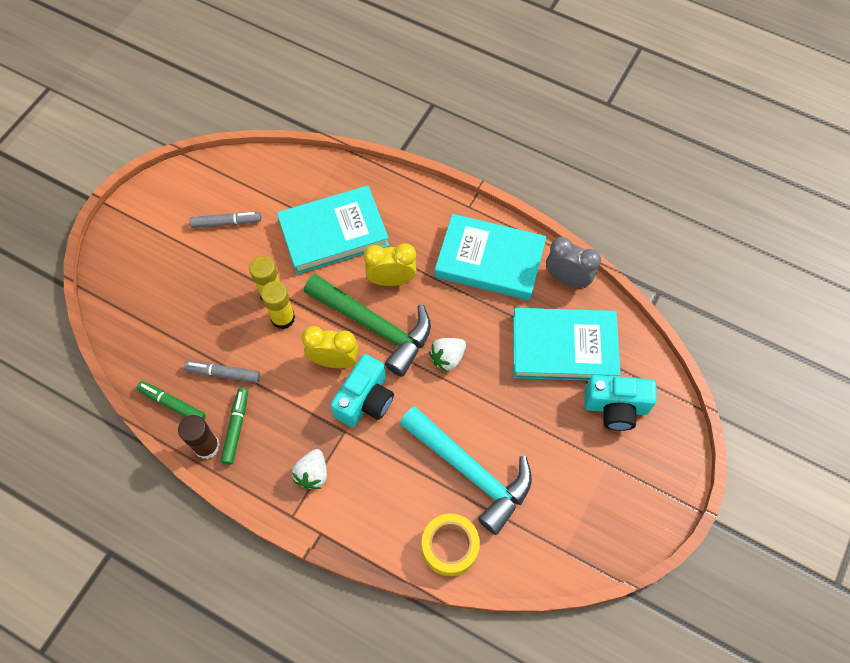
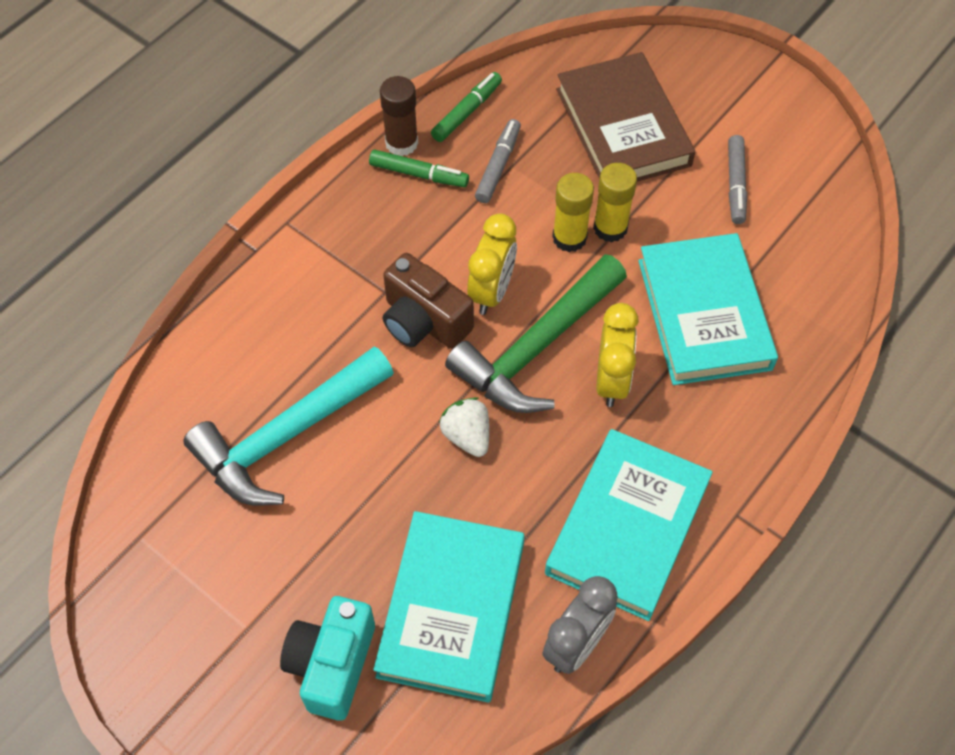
camera: 100 degrees right, 5 degrees down
(180, 296) = (623, 127): none -> brown book
(312, 474) = (335, 250): white strawberry -> none
(365, 400) = (424, 321): turquoise camera -> brown camera
(450, 547) = (192, 392): yellow tape -> none

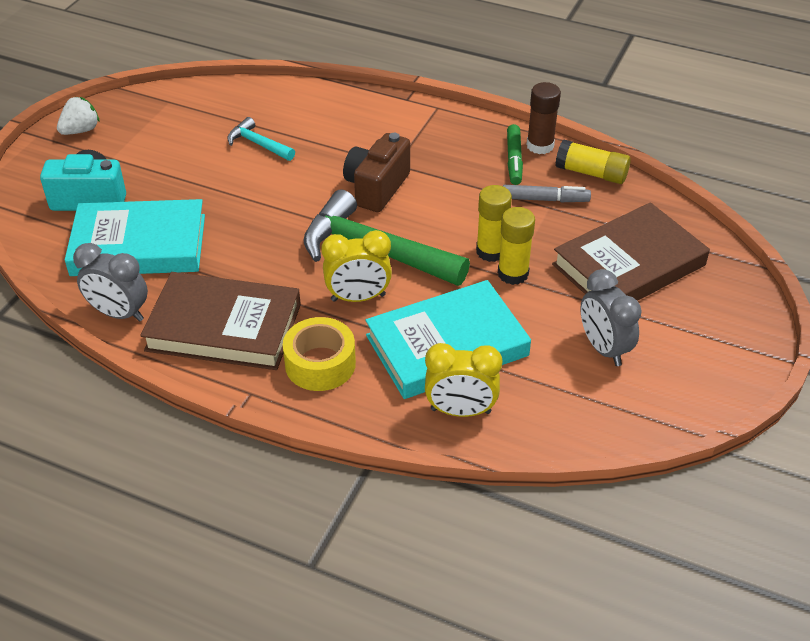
camera: 75 degrees right, 15 degrees down
(286, 436) = (258, 144): turquoise hammer -> turquoise hammer, size x0.49
(467, 112) = (591, 173): green marker -> yellow glue stick
(467, 436) = (283, 227): white strawberry -> white strawberry (81, 130)
(492, 291) = (418, 217): yellow clock -> yellow clock (460, 411)
(627, 527) = (224, 327): turquoise book -> brown book
(706, 438) = (320, 364): none -> yellow tape
(735, 184) = (603, 348): grey marker -> grey clock

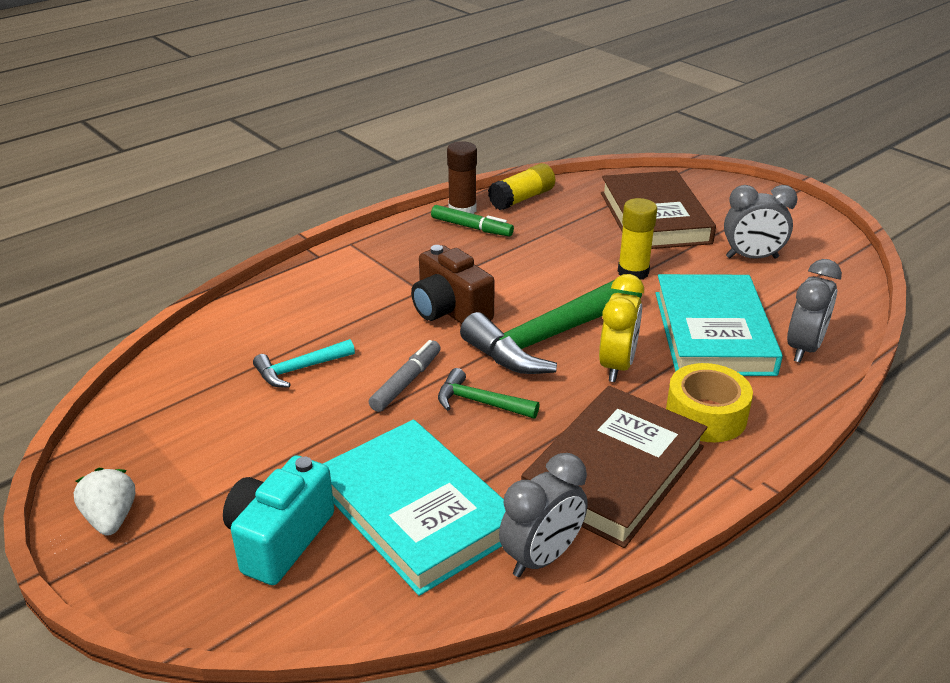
camera: 65 degrees left, 10 degrees down
(139, 245) = (417, 511): turquoise book -> turquoise book turned 60 degrees counterclockwise
(268, 238) = (480, 402): none -> green hammer
(460, 411) = (804, 348): yellow clock -> grey clock
(491, 251) = (595, 274): yellow glue stick -> none
(545, 199) = (541, 229): grey marker -> grey marker (406, 382)

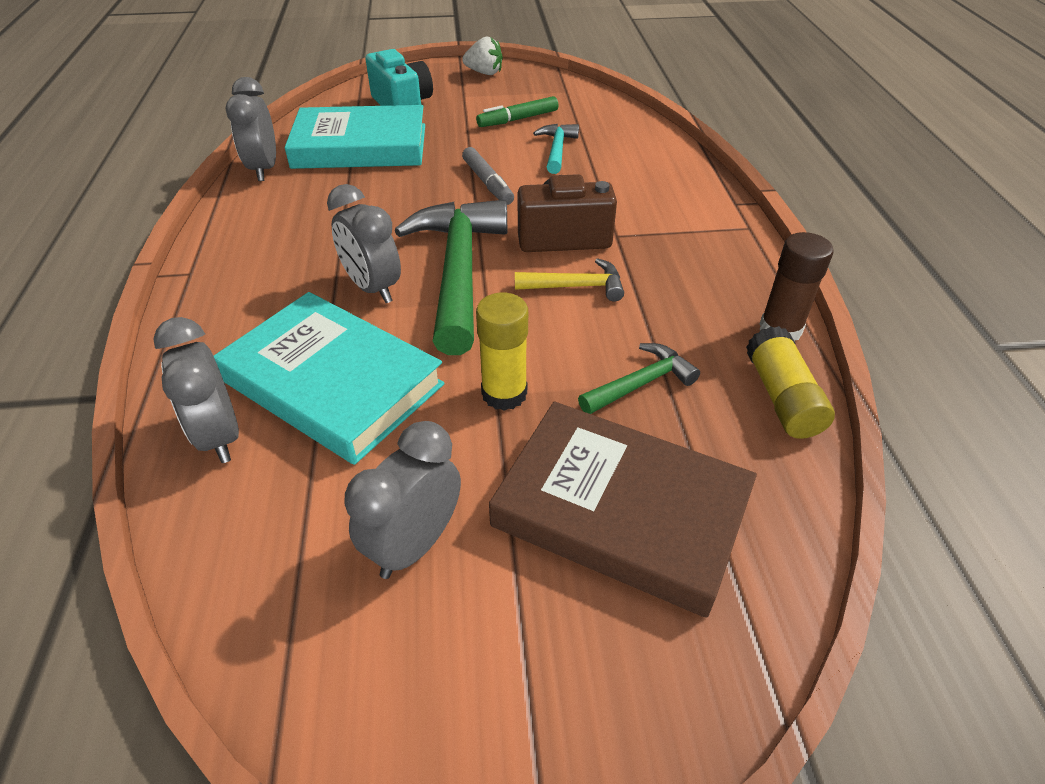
camera: 125 degrees right, 10 degrees up
(471, 227) = (725, 317): green marker -> green marker (518, 119)
(480, 402) = (423, 203): green hammer -> green hammer (641, 383)
(504, 284) = (576, 286): none -> yellow hammer
(614, 471) = (276, 225): brown book -> none
(617, 366) = (372, 288): yellow clock -> grey clock
(706, 415) = (252, 300): yellow tape -> none

